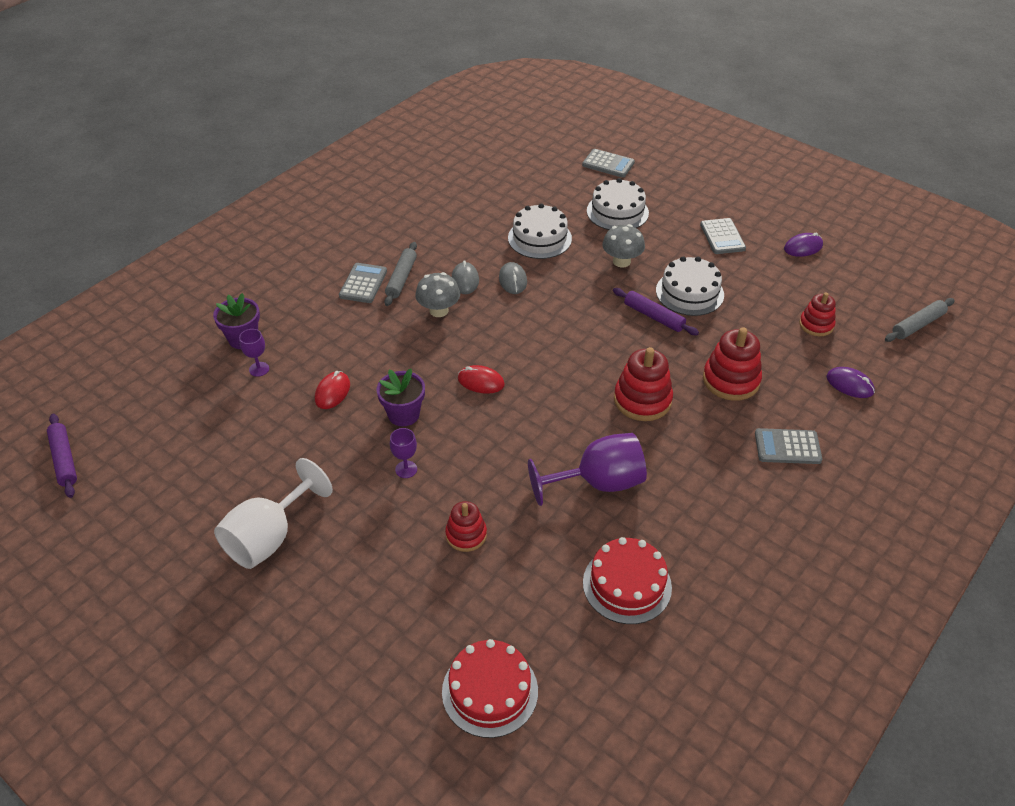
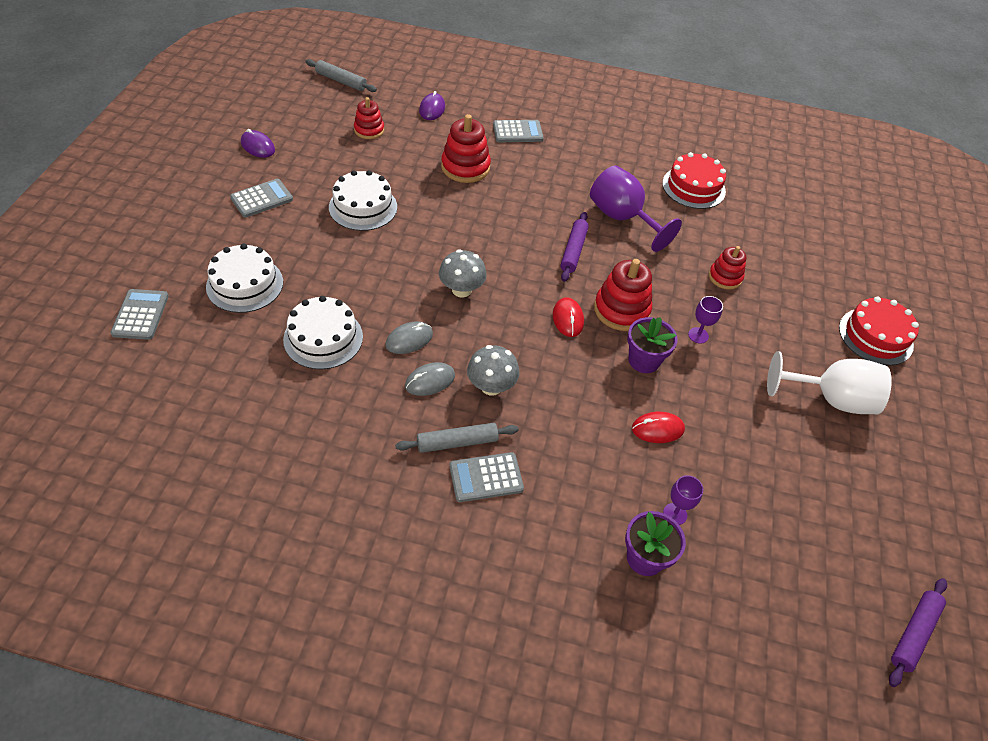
camera: 120 degrees left, 5 degrees up
(490, 691) = (818, 230): red cake -> red cake (875, 336)
(621, 261) = (336, 262): grey mushroom -> grey mushroom (461, 290)
(642, 400) = (520, 211): red stacking toy -> red stacking toy (621, 310)
(654, 316) = (410, 224): purple rolling pin -> purple rolling pin (573, 251)
(787, 447) = (518, 132): grey calculator -> grey calculator turned 75 degrees counterclockwise

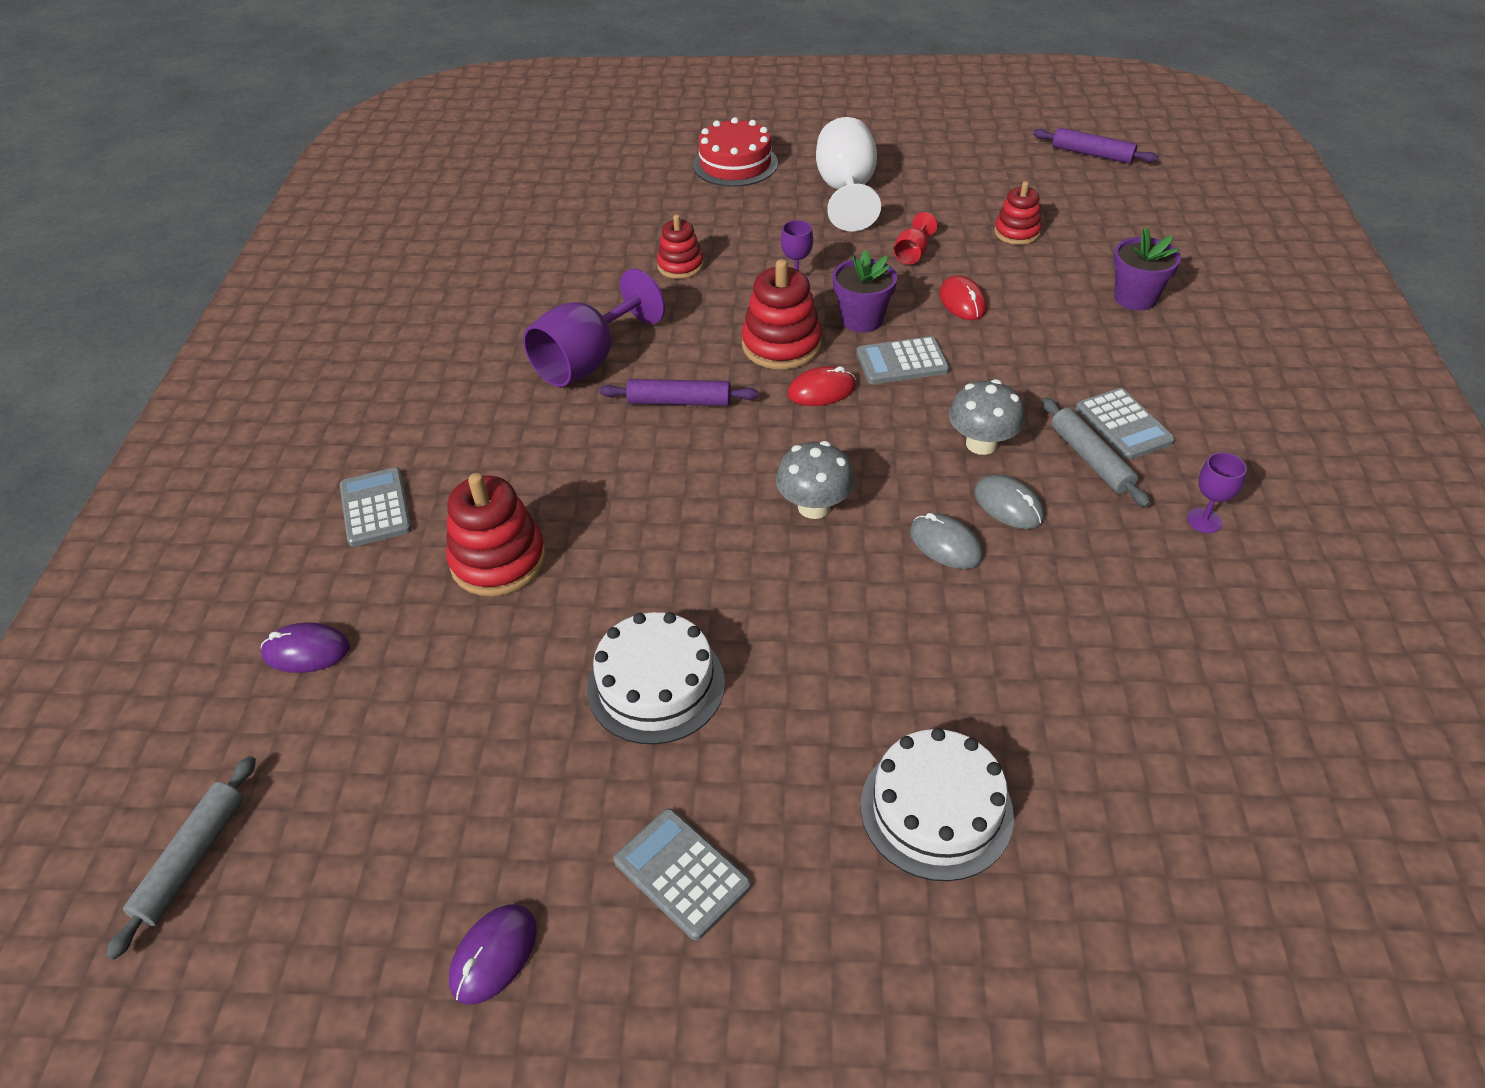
camera: 95 degrees left, 5 degrees down
(141, 315) = (1099, 966): grey calculator -> grey calculator (902, 362)
(323, 338) = (998, 650): white cake -> none
(369, 130) = (397, 743): red stacking toy -> red stacking toy (1017, 232)
(675, 514) = (1067, 283): purple goblet -> purple goblet (1204, 520)
(693, 187) = (494, 300): red cake -> none
(729, 416) = (912, 254): none -> red goblet

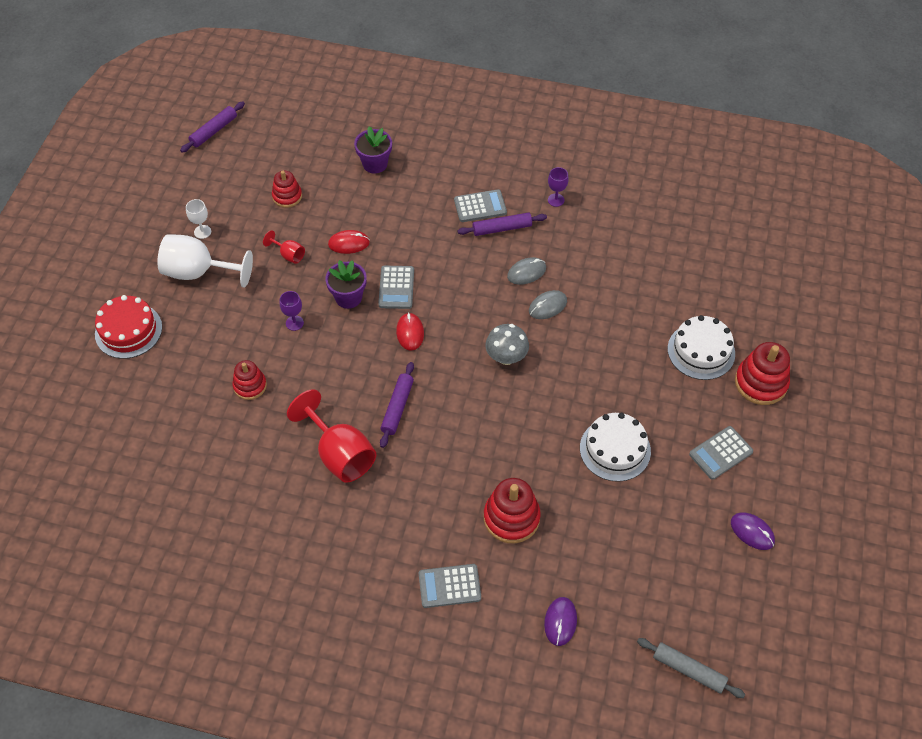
camera: 80 degrees left, 10 degrees up
(587, 361) = (340, 454): purple goblet -> red goblet
(781, 345) = (359, 344): red stacking toy -> red stacking toy (760, 383)
(914, 181) = (202, 232): none -> white goblet
(981, 444) = (477, 270): grey mushroom -> none
(1090, 459) = (502, 228): grey rolling pin -> purple rolling pin

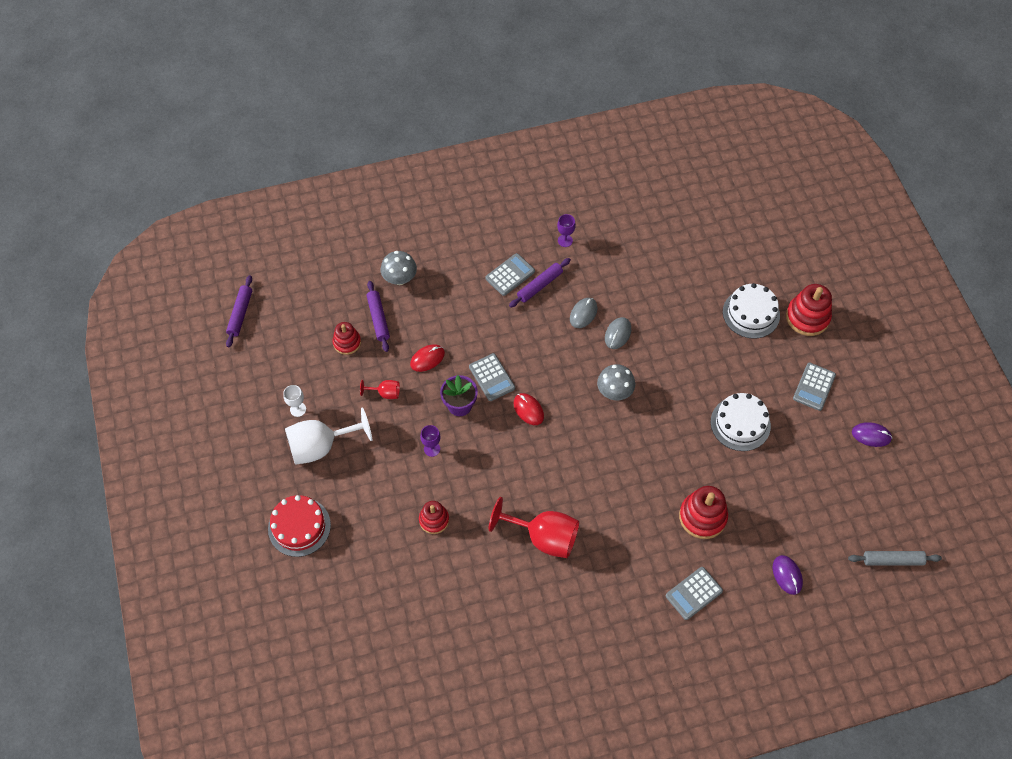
camera: 30 degrees left, 5 degrees up
(375, 164) = (400, 278): purple flower pot -> grey mushroom
(397, 407) = (561, 476): purple rolling pin -> purple rolling pin (378, 319)

